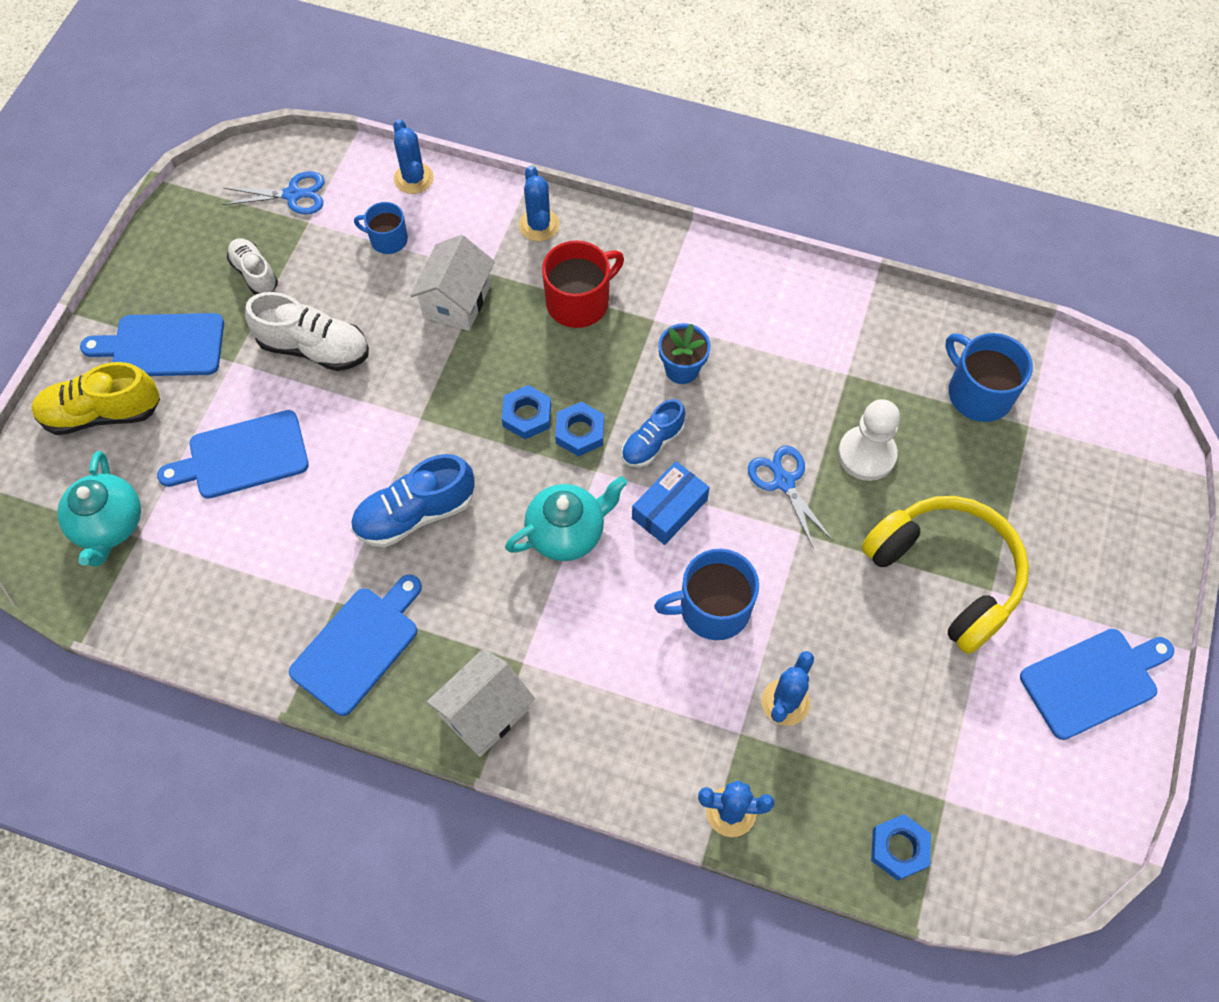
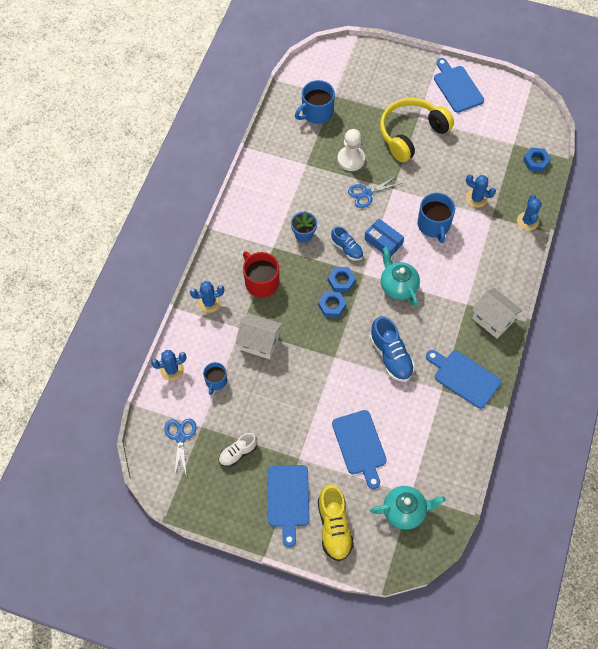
camera: 90 degrees left, 0 degrees up
(314, 348) = (290, 414): white shoe -> none

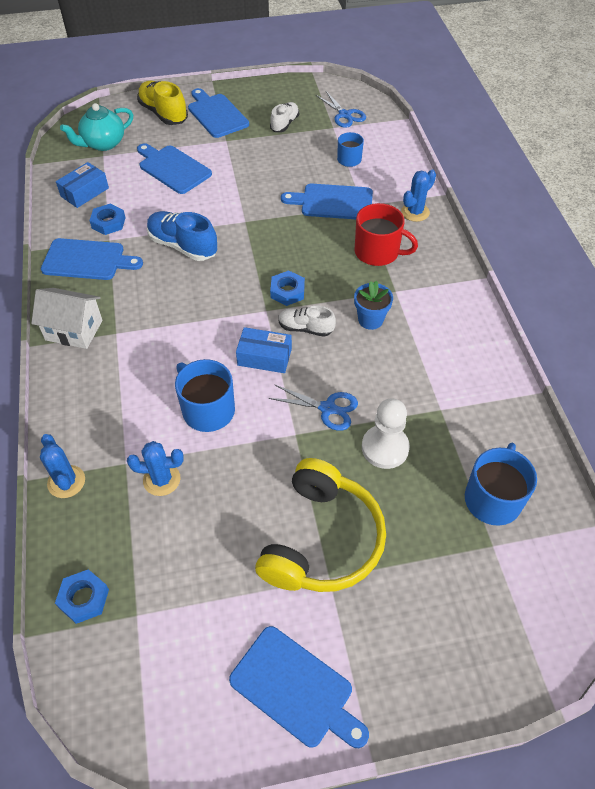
camera: 150 degrees right, 10 degrees down
(172, 370) = (397, 151): blue cactus -> none
(259, 342) = (333, 202): white house -> blue cutting board
(332, 305) = (280, 263): blue nut -> blue nut (108, 223)
(347, 248) = (305, 328): blue shoe -> white shoe
(366, 193) = (328, 408): blue scissors -> blue scissors turned 75 degrees clockwise
(398, 286) = (214, 315): turquoise teapot -> none
(442, 454) = (84, 192): none -> blue box

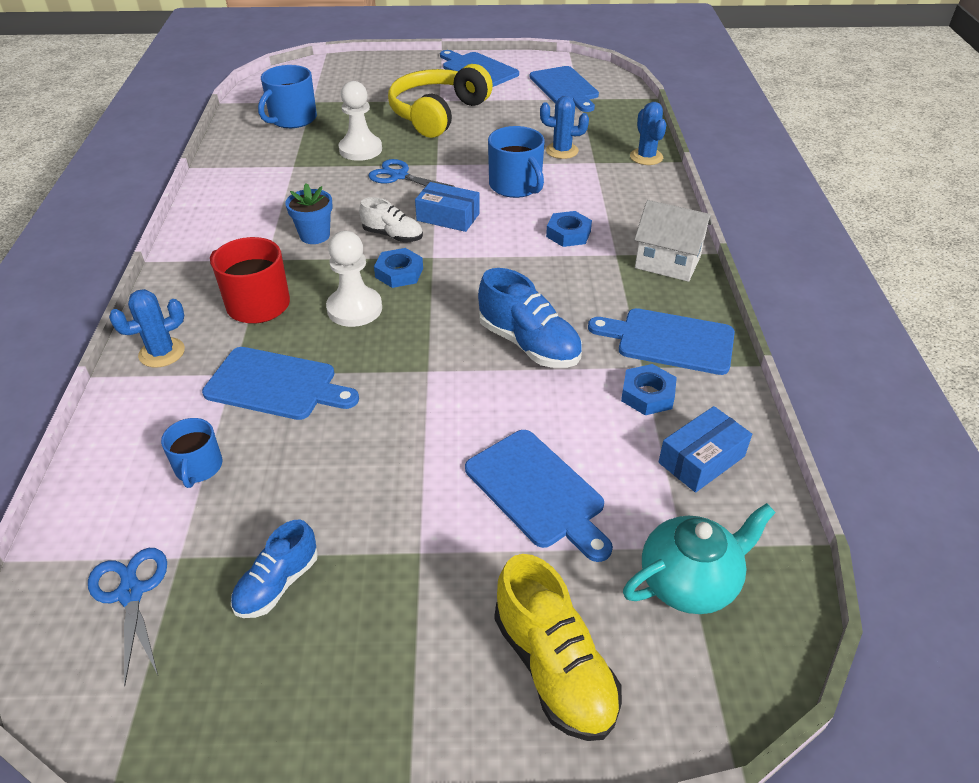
camera: 170 degrees left, 10 degrees down
(84, 598) = (619, 107): blue nut -> blue nut (568, 234)
(216, 114) = (424, 643): blue cutting board -> blue cutting board (565, 88)
(284, 124) = (277, 584): white shoe -> blue shoe
(308, 257) = (354, 309): none -> white pawn

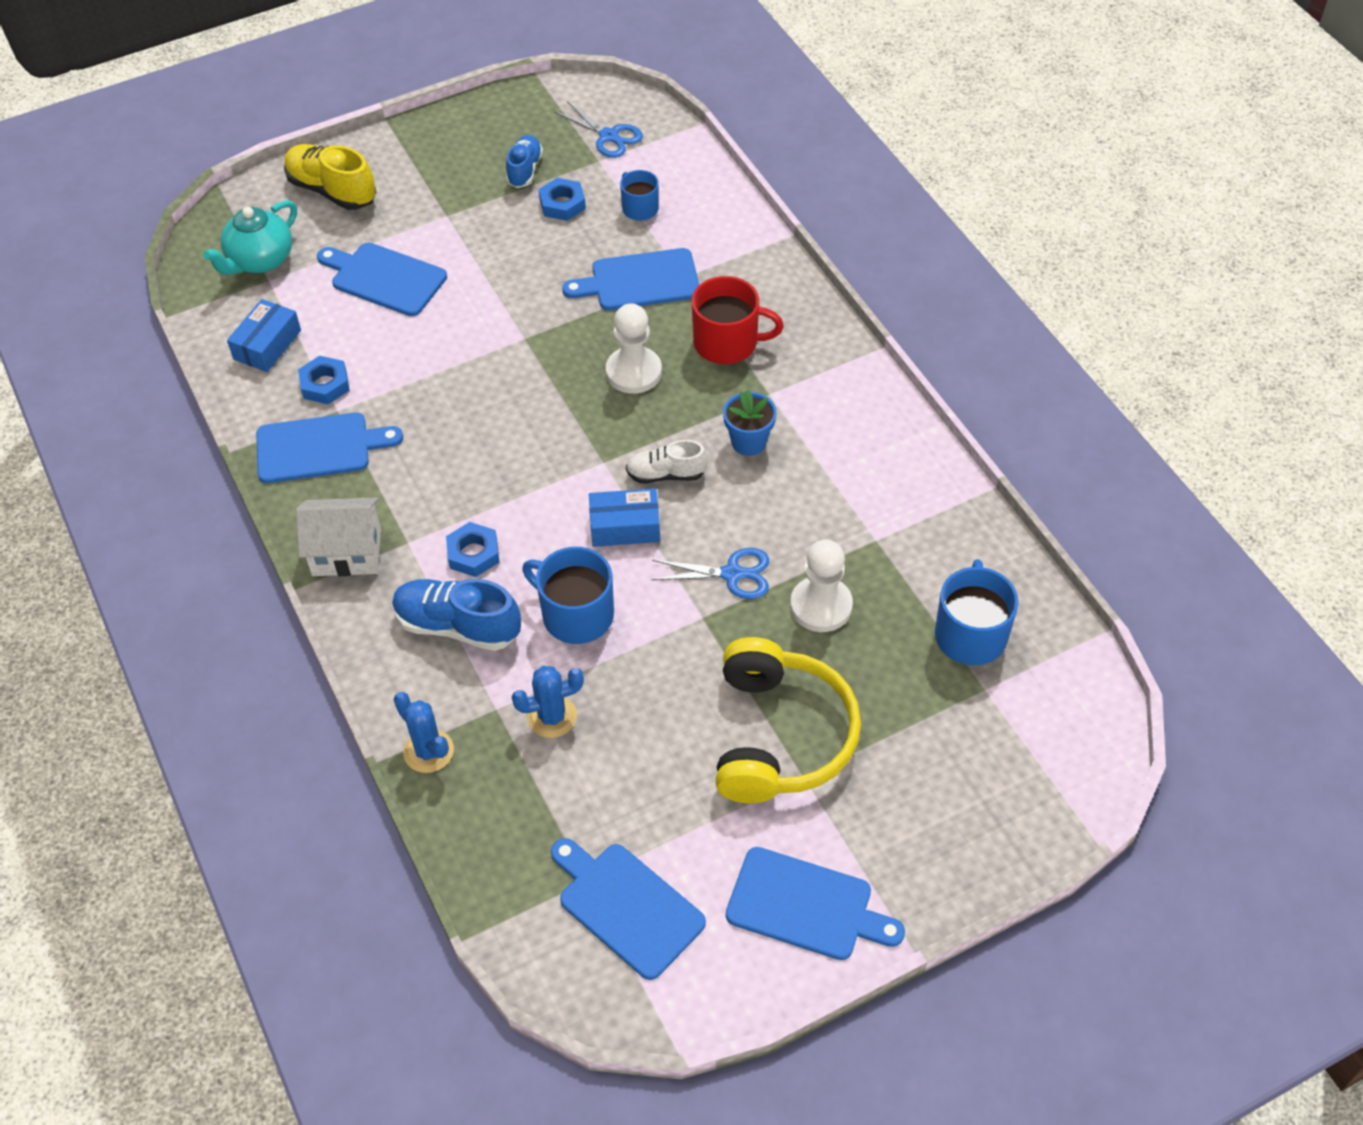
camera: 155 degrees right, 10 degrees up
(162, 353) = (760, 271): blue cactus -> none
(399, 273) = (622, 428): blue nut -> blue nut (562, 204)
(529, 344) = (449, 395): blue shoe -> blue shoe (458, 626)

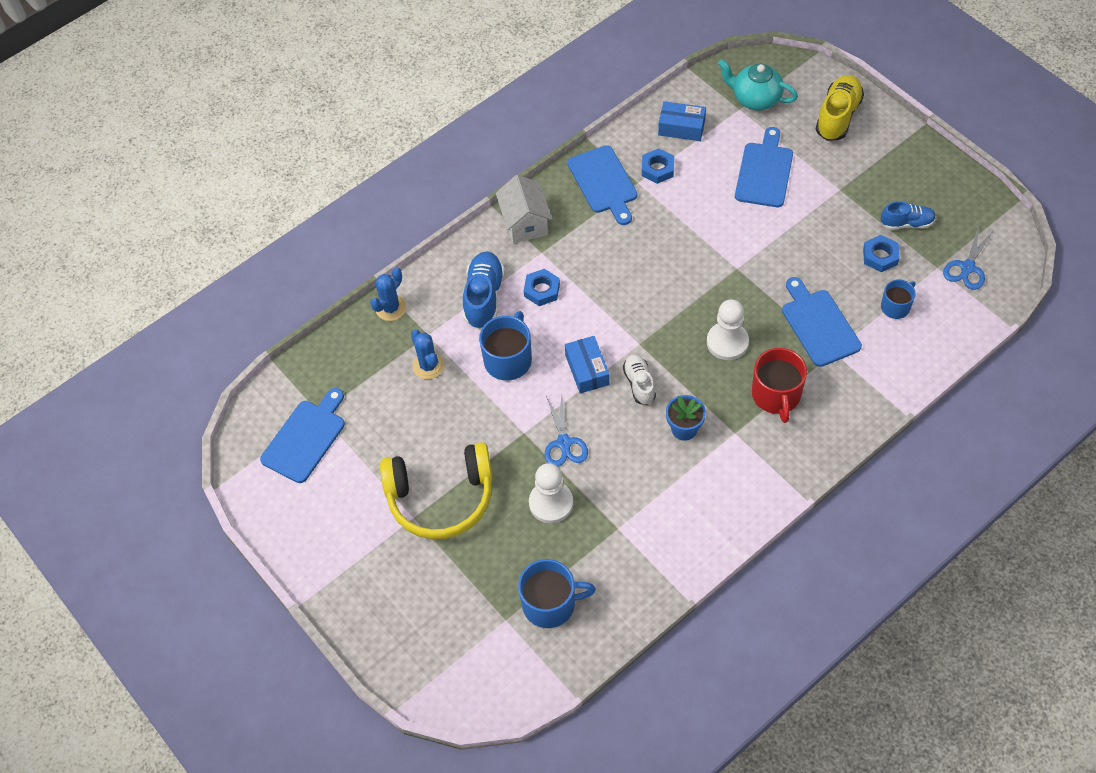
camera: 80 degrees right, 5 degrees up
(805, 906) = (321, 536): blue cutting board -> none

